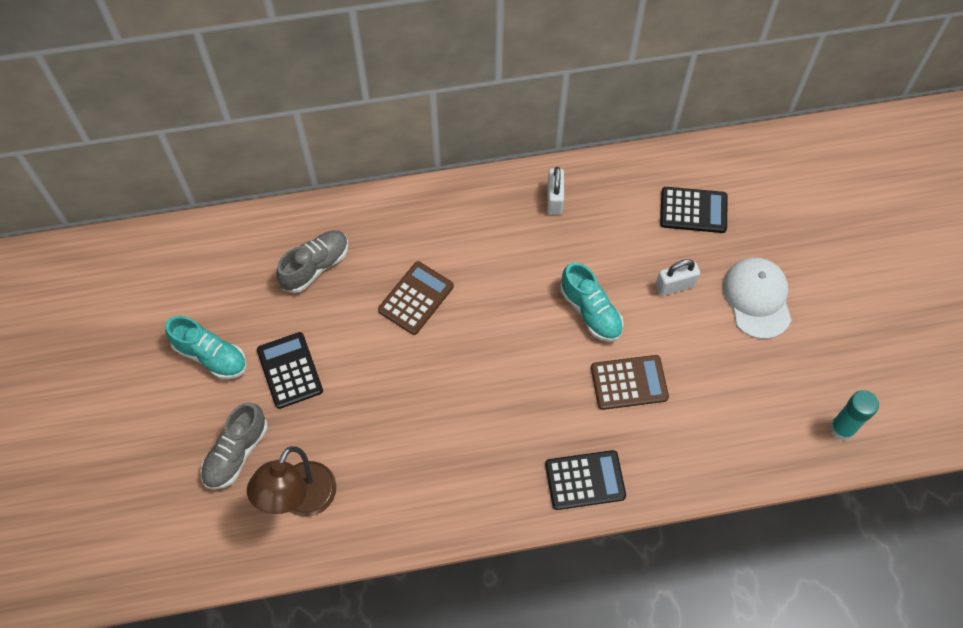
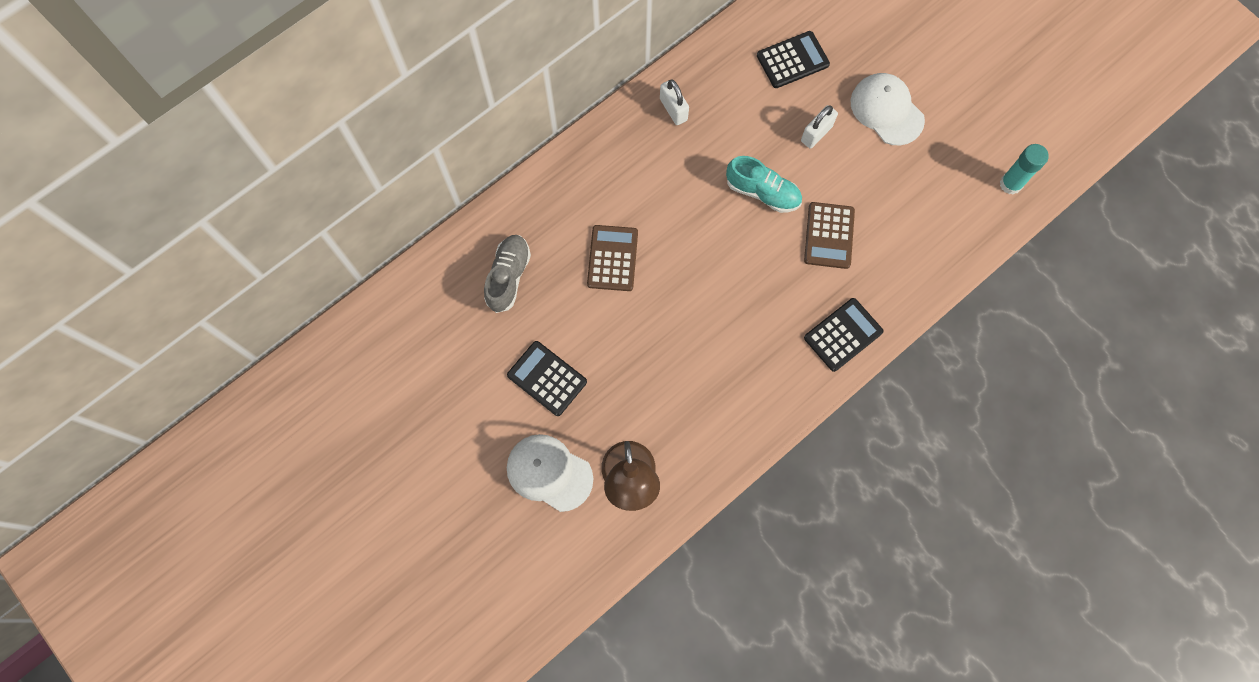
camera: 30 degrees left, 10 degrees up
(211, 356) = (470, 403): turquoise shoe -> none
(236, 453) = (549, 472): grey shoe -> white cap
(629, 382) = (829, 236): brown calculator -> brown calculator turned 135 degrees clockwise

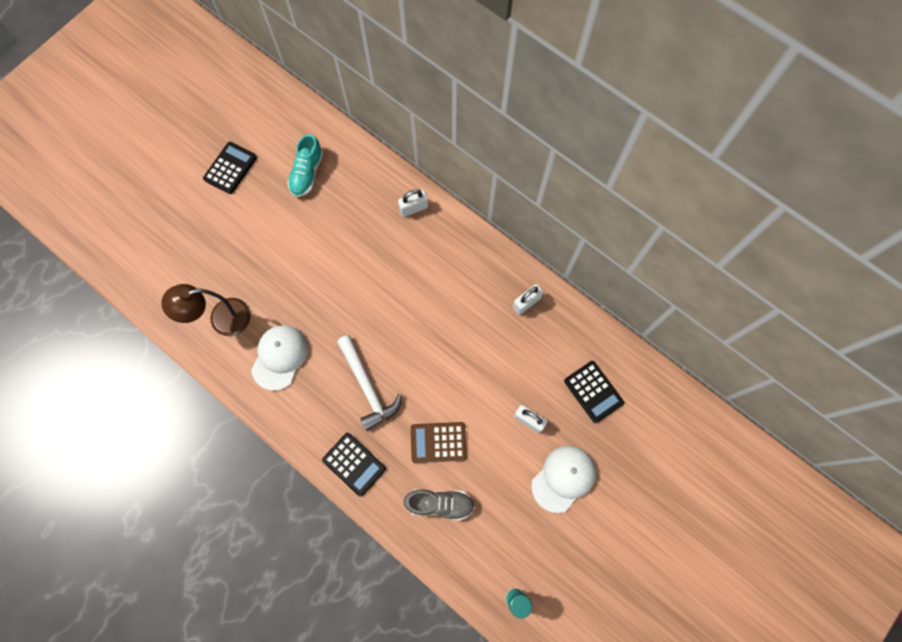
camera: 80 degrees right, 0 degrees up
(508, 277) = (365, 209): grey shoe -> grey shoe (440, 503)
(520, 217) = (413, 208): none -> white padlock
(547, 378) = (291, 249): black calculator -> black calculator (230, 168)
(549, 472) = (222, 263): white cap -> white cap (280, 357)
(612, 258) = (391, 278): brown calculator -> none
(749, 306) = (367, 387): none -> white hammer
(762, 192) = (467, 383): turquoise shoe -> turquoise shoe (307, 173)

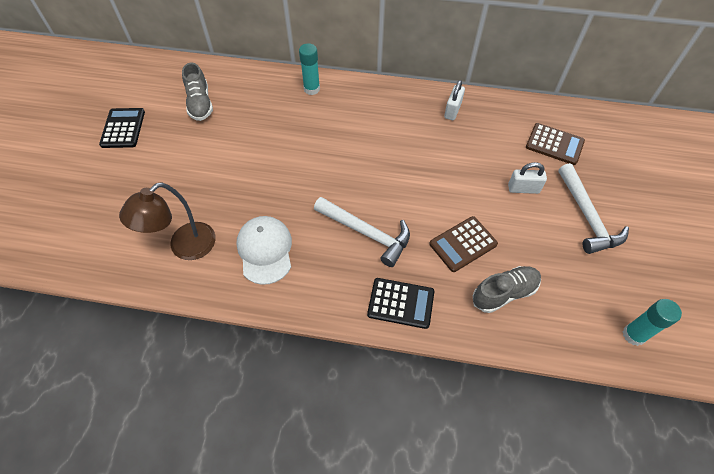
camera: 30 degrees left, 15 degrees down
(307, 173) = (200, 103): turquoise shoe -> grey shoe
(413, 208) = (312, 89): white padlock -> turquoise glue stick
(563, 478) = (587, 216): white cap -> white hammer
(593, 392) = (554, 144): black calculator -> brown calculator

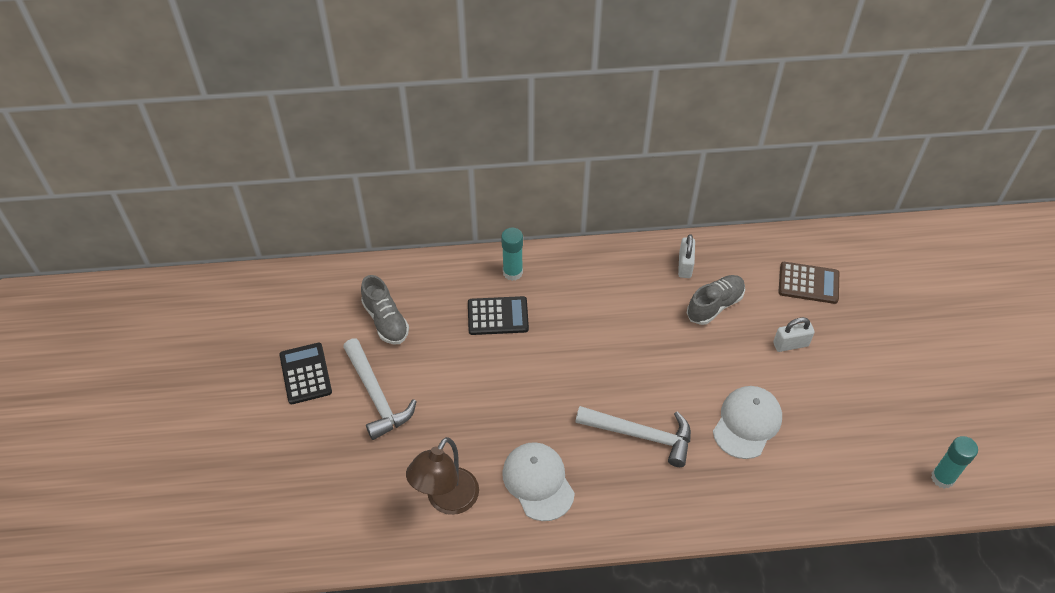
camera: 15 degrees left, 5 degrees down
(401, 303) = (704, 504): black calculator -> black calculator (498, 316)
(463, 244) = (747, 423): brown calculator -> white cap
(504, 293) = (805, 466): grey shoe -> grey shoe (714, 305)
(587, 216) = (865, 361): white hammer -> white hammer (376, 395)

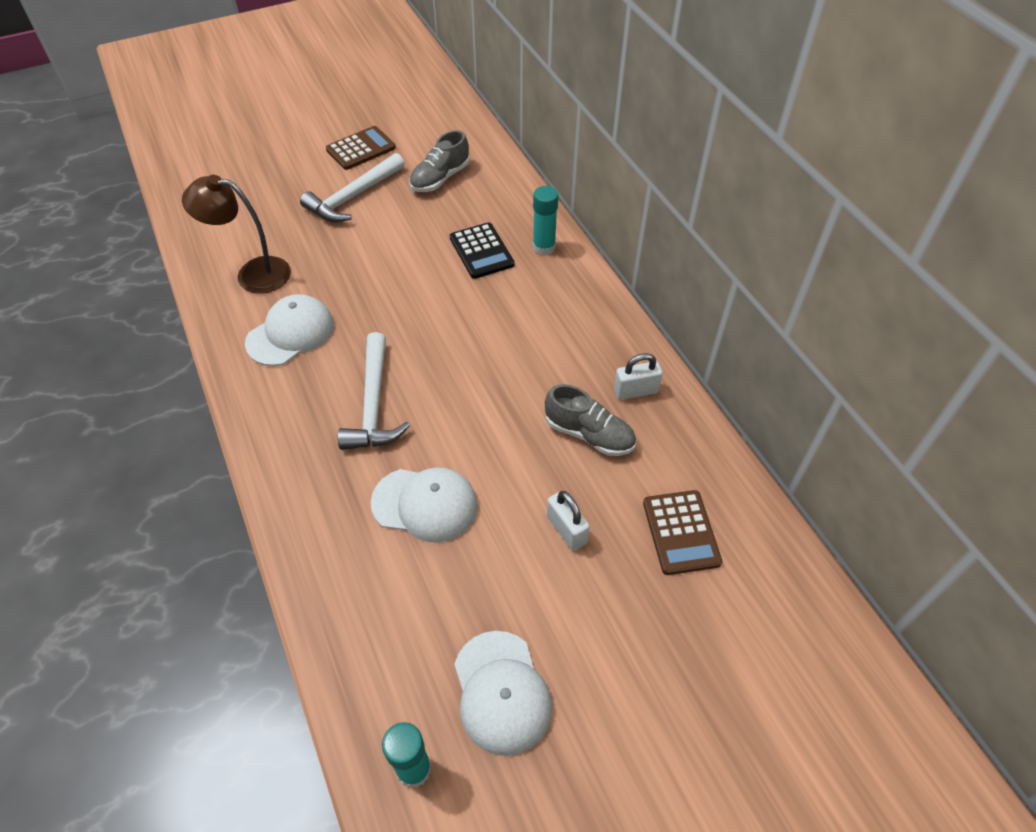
camera: 70 degrees right, 0 degrees up
(305, 374) = (361, 149): black calculator -> brown calculator
(900, 416) = (501, 692): none -> white cap

